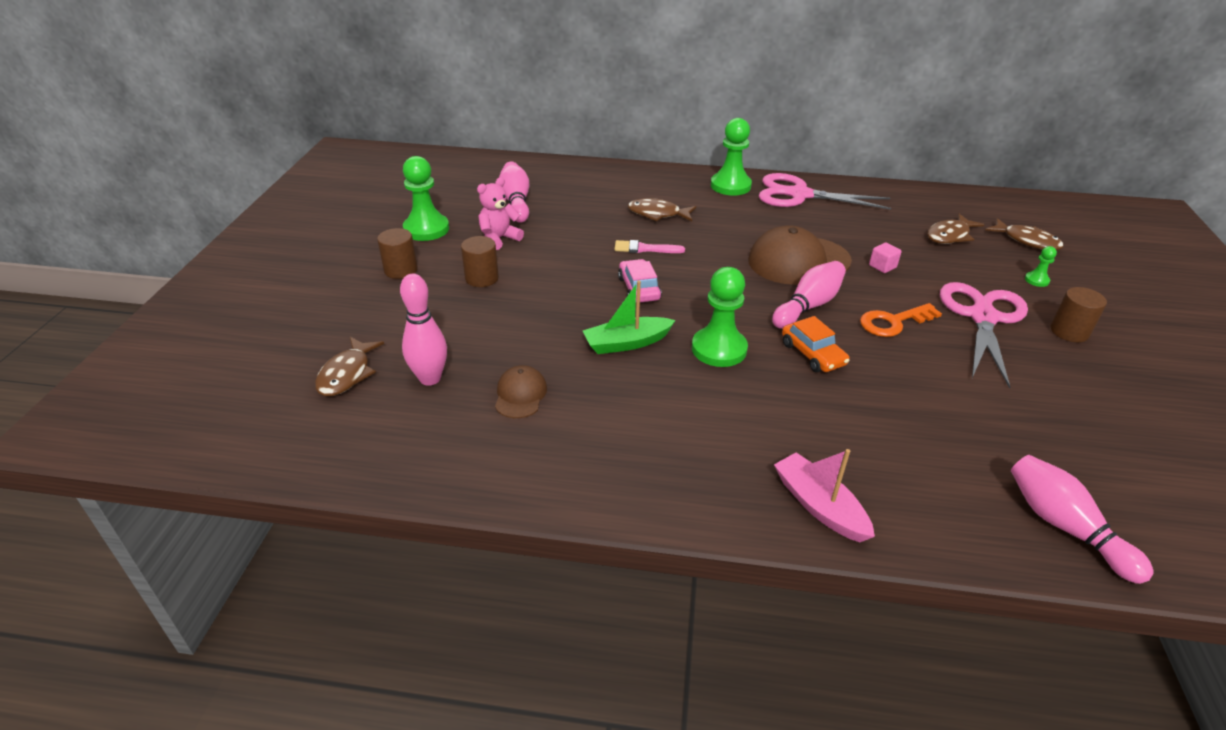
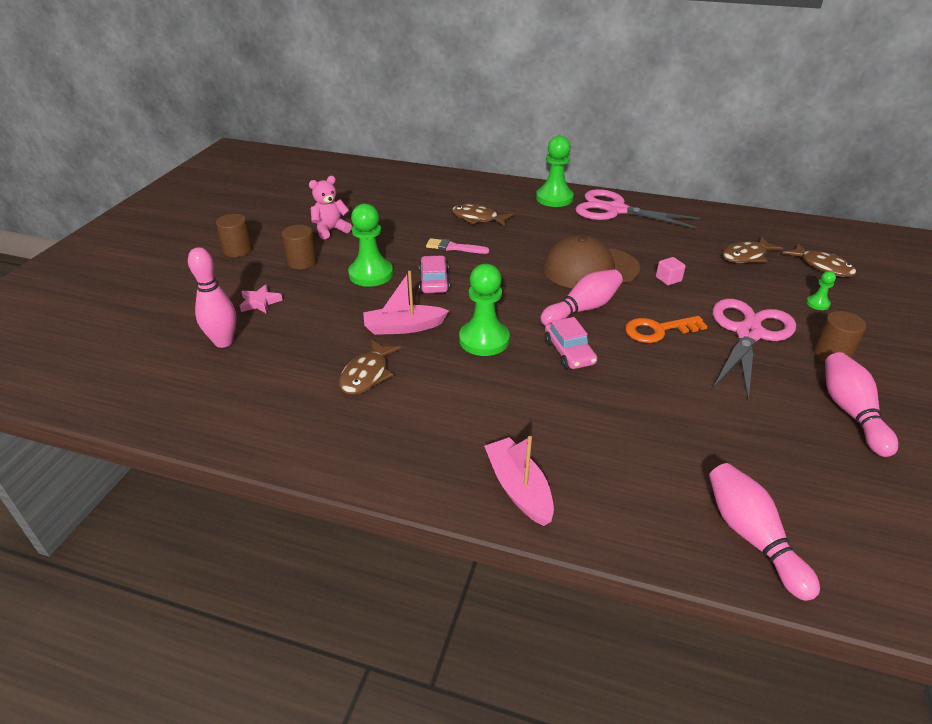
camera: 10 degrees right, 0 degrees up
(347, 374) = (158, 332): brown fish -> brown fish (367, 374)
(426, 229) = (273, 218): green pawn -> green pawn (371, 274)
(453, 329) = (260, 302): none -> pink star
(516, 202) = (358, 200): pink bowling pin -> pink bowling pin (851, 412)
(520, 394) = (293, 362): brown cap -> none
(627, 343) = (403, 327): green boat -> pink boat
(812, 354) = (569, 352): orange car -> pink car

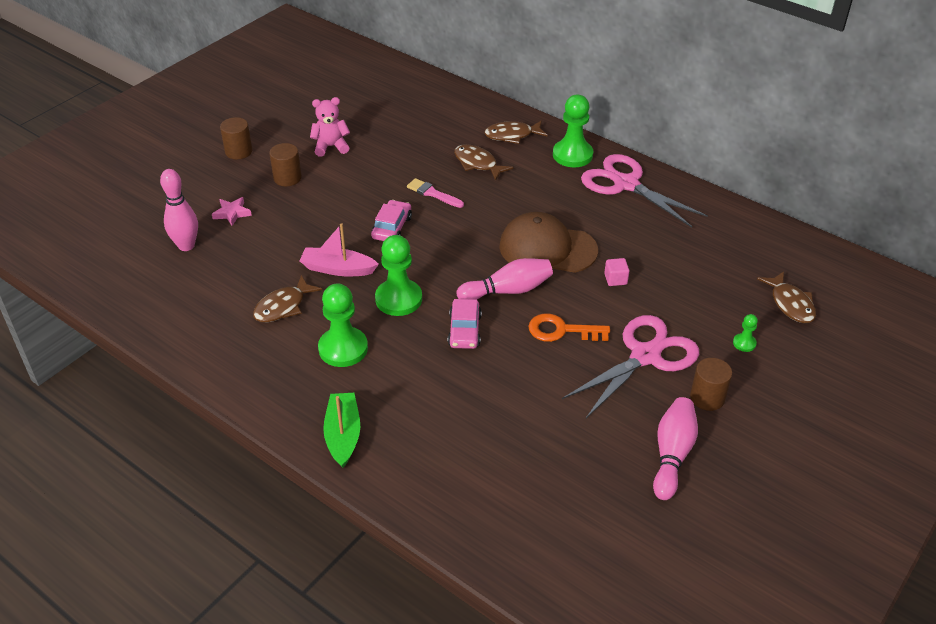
camera: 20 degrees right, 5 degrees up
(371, 274) = (340, 206): green pawn -> green pawn (343, 348)
(518, 488) = (343, 435): pink boat -> green boat
(746, 256) = (719, 272): brown fish -> brown fish (512, 135)
(752, 537) = (494, 525): pink bowling pin -> none

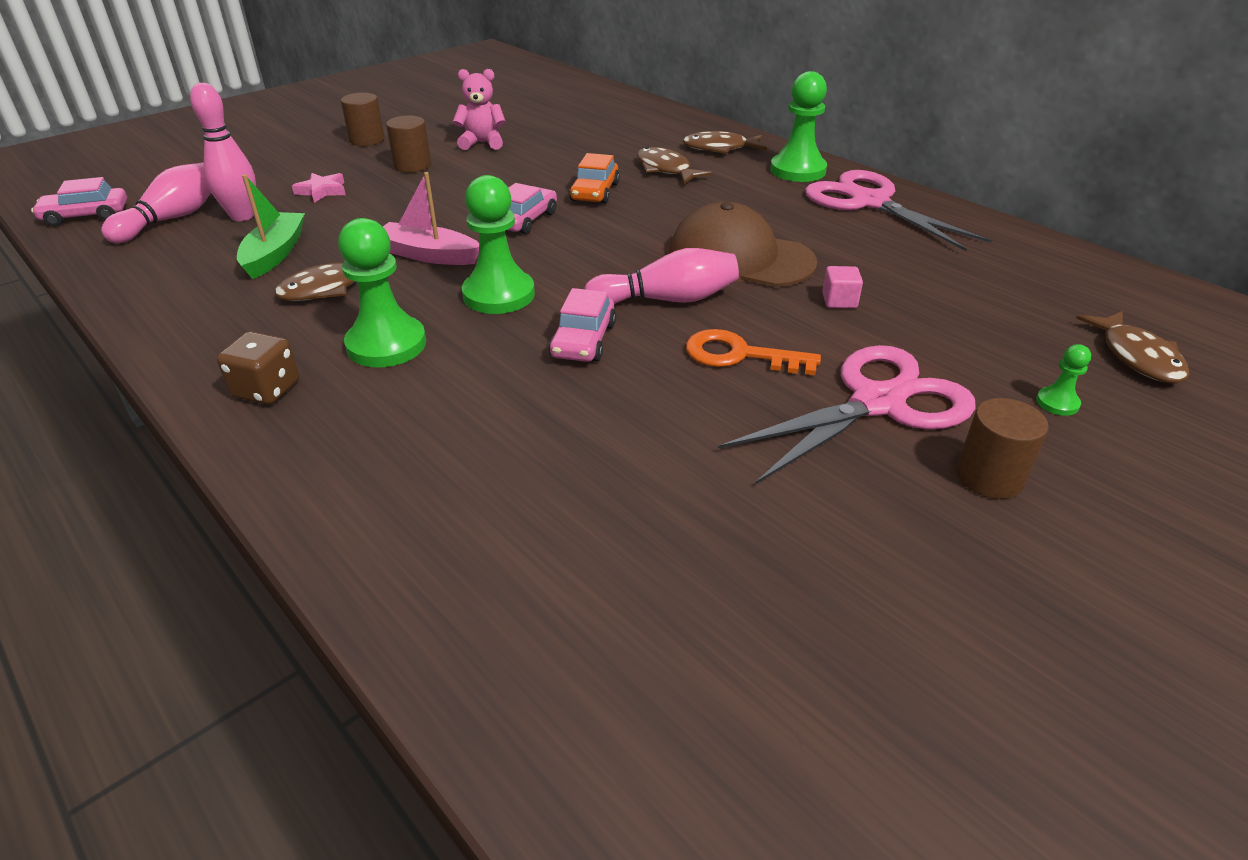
camera: 10 degrees right, 5 degrees down
(68, 258) = (86, 215): none -> pink car
(285, 392) = (267, 390): none -> brown dice
(343, 435) = (322, 461): green boat -> green boat (275, 254)
(433, 193) = (595, 192): pink brush -> orange car
(672, 455) = (916, 566): pink bowling pin -> pink bowling pin (173, 218)

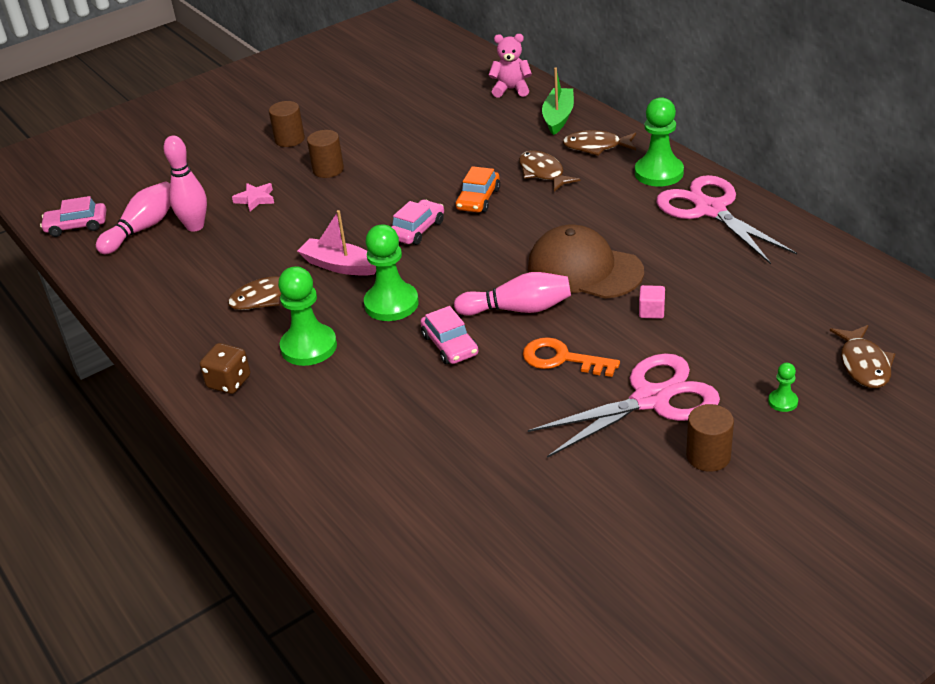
camera: 10 degrees right, 0 degrees up
(275, 254) = (223, 264): green boat -> green boat (558, 117)
(482, 143) = (388, 142): pink teddy bear -> pink teddy bear (511, 89)
(583, 340) = (450, 345): pink car -> pink car turned 45 degrees counterclockwise

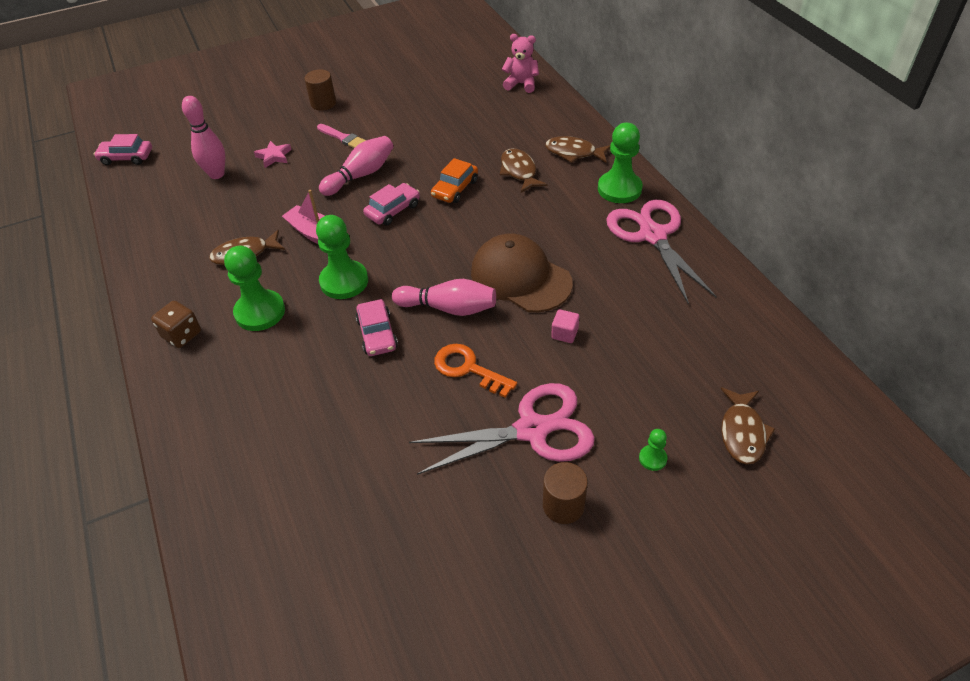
camera: 10 degrees right, 10 degrees up
(142, 228) = (175, 169): pink bowling pin -> pink bowling pin (361, 175)
(328, 170) = (343, 138): brown cylinder -> pink brush
(558, 117) = (551, 118): green boat -> none

